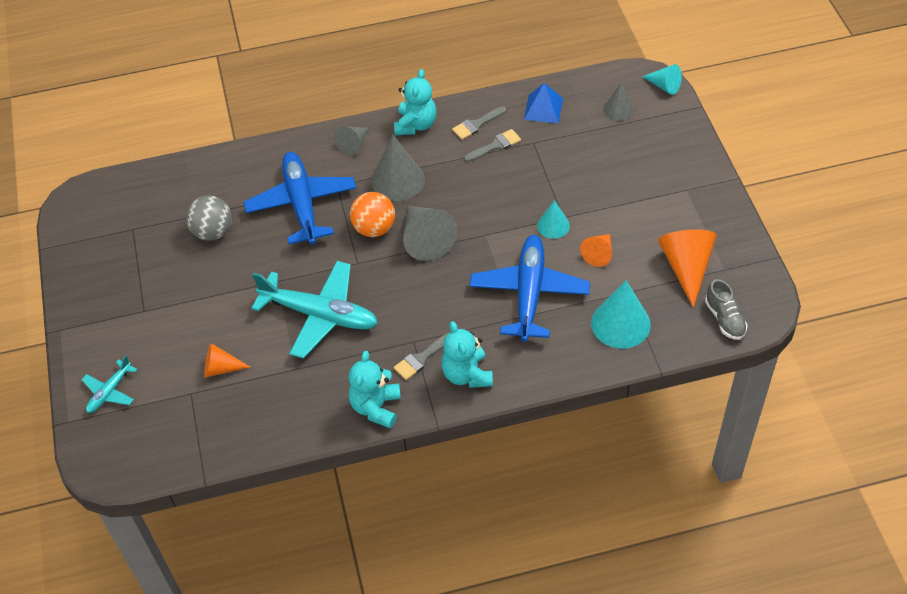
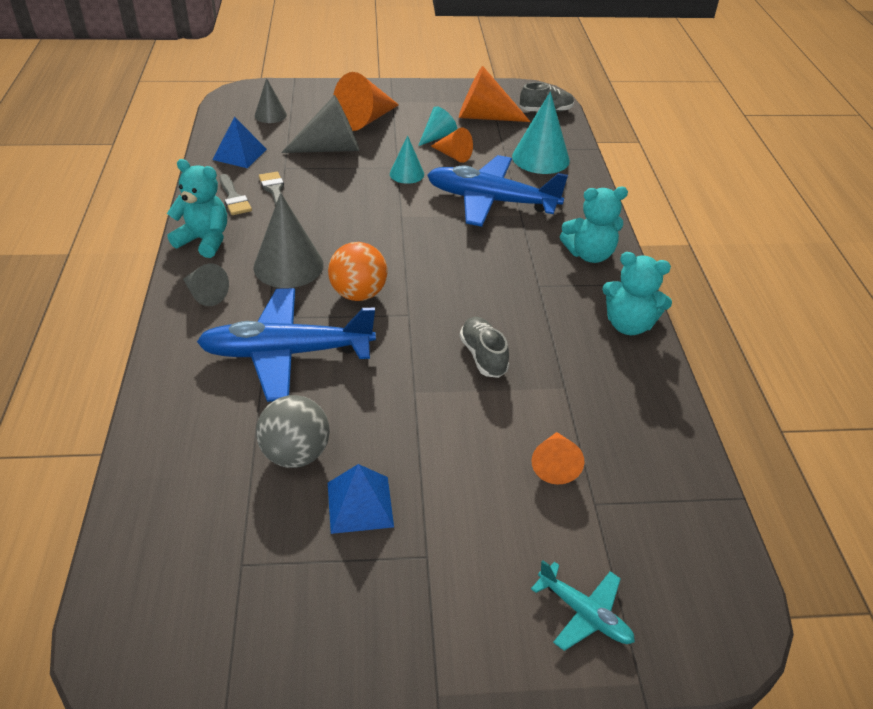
camera: 85 degrees left, 10 degrees down
(178, 271) = (360, 504): none -> blue pyramid
(320, 315) = (483, 356): turquoise plane -> grey shoe
(421, 359) = (564, 283): grey brush -> none
(425, 239) = (392, 257): grey cone -> grey cone (331, 148)
(639, 177) = (365, 120): none -> orange cone
(664, 86) = (256, 88): turquoise cone -> turquoise cone (437, 136)

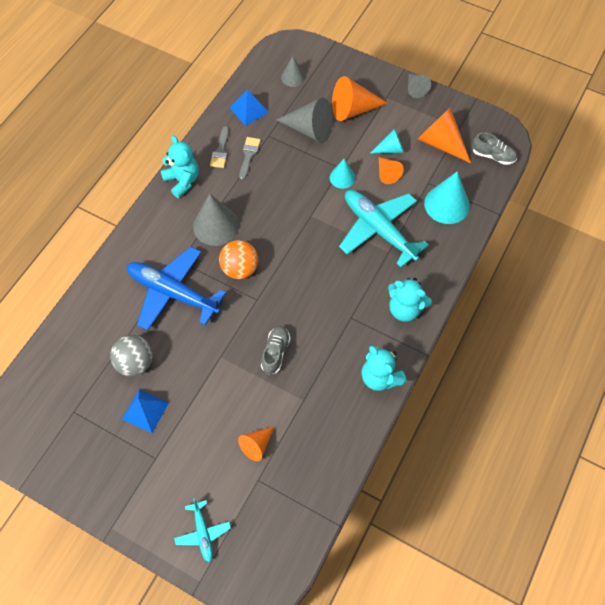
camera: 35 degrees right, 20 degrees up
(205, 294) = (157, 226): grey cone -> grey cone (415, 89)
(491, 201) = (378, 229): blue plane -> turquoise plane

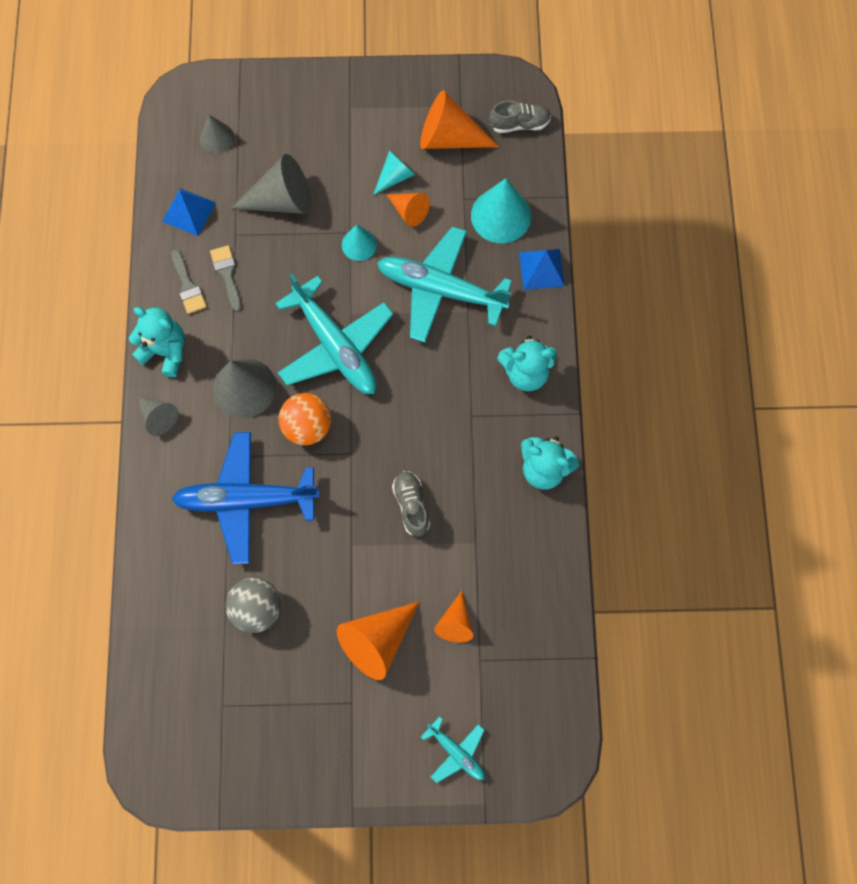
camera: 30 degrees left, 10 degrees up
(145, 410) = (305, 657): blue pyramid -> blue pyramid (541, 269)
(289, 230) = (335, 346): none -> turquoise plane
(353, 109) = (318, 146): orange cone -> orange cone (377, 641)
(415, 89) = (378, 79): grey cone -> grey cone (158, 417)

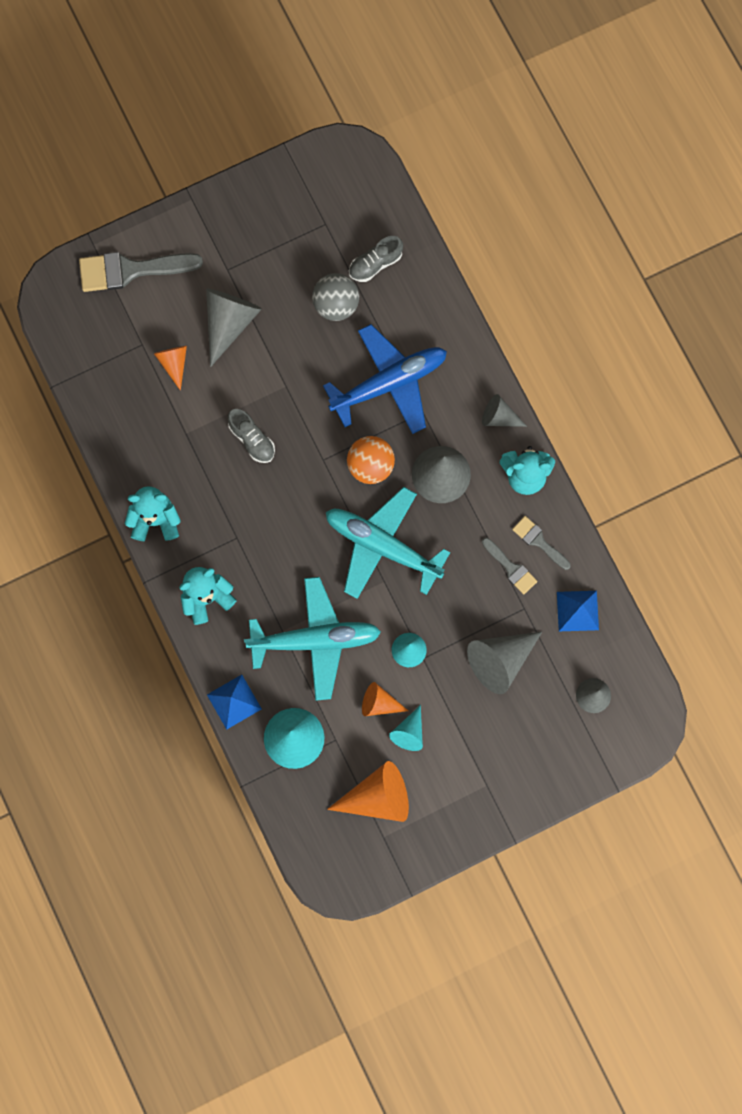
camera: 155 degrees right, 5 degrees up
(377, 641) = (229, 322): orange cone -> grey cone
(456, 752) = (130, 270): turquoise plane -> grey brush
(519, 124) = (318, 843): grey shoe -> grey shoe (375, 264)

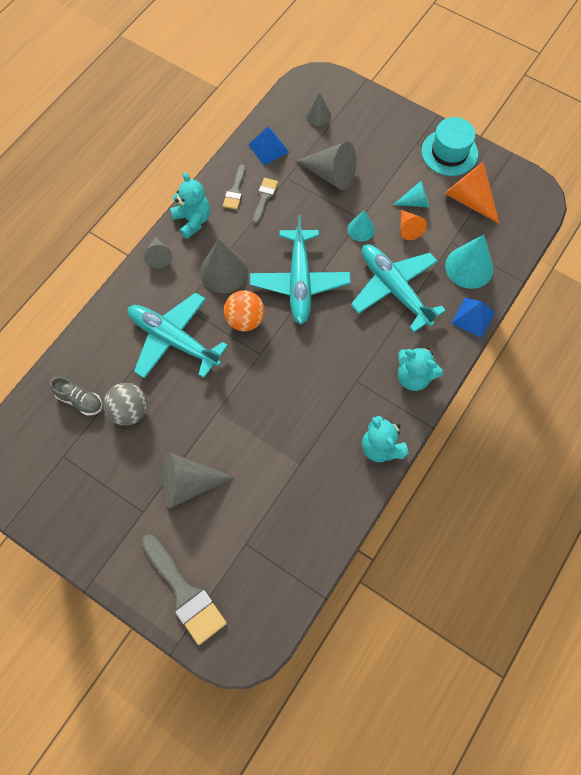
camera: 120 degrees left, 10 degrees down
(174, 363) = (247, 507): orange cone -> none
(252, 439) = (274, 412): grey shoe -> none
(389, 383) = (173, 340): blue plane -> turquoise plane
(453, 817) = (449, 152): none -> turquoise hat

